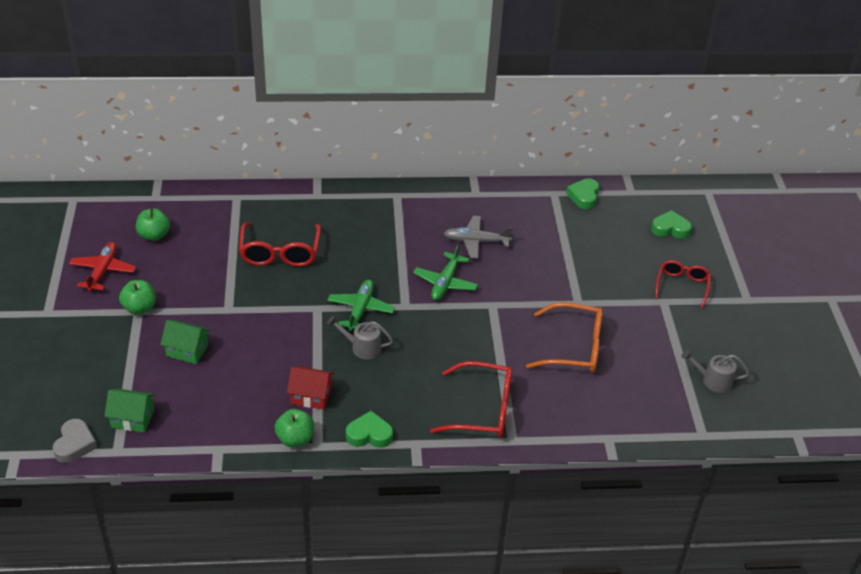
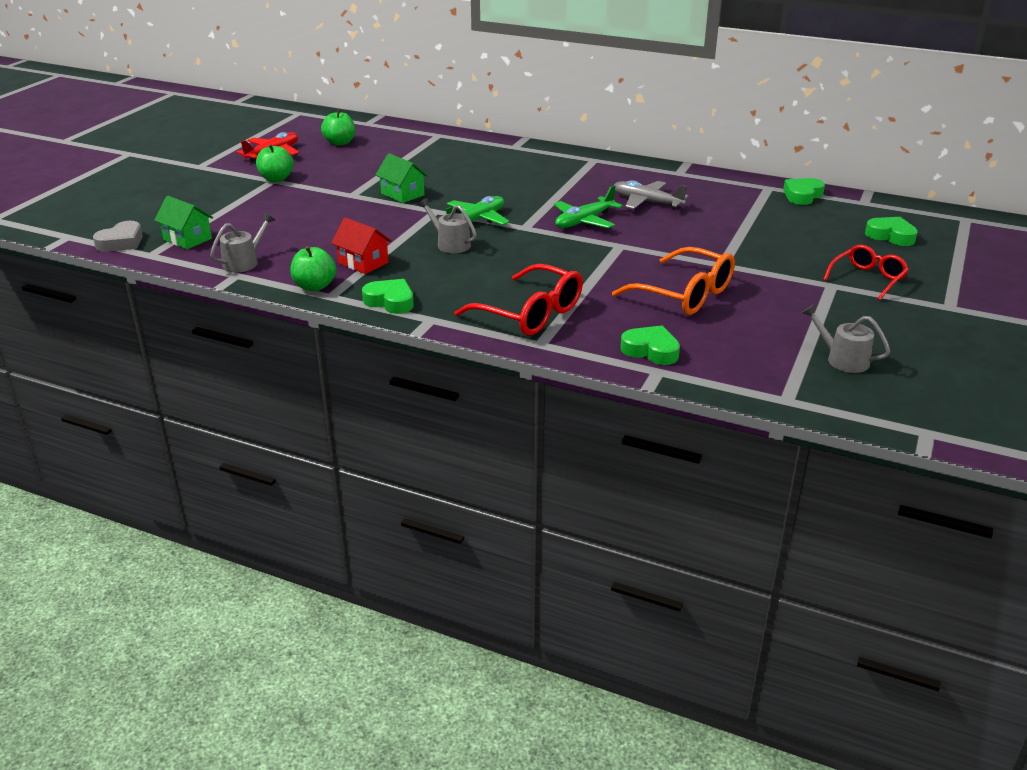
camera: 30 degrees right, 10 degrees down
(187, 350) = (285, 210): green house -> green house (402, 194)
(210, 431) = (244, 262): none -> grey watering can
(280, 253) = (439, 172): red glasses -> none
(590, 418) = (651, 350): none -> green heart

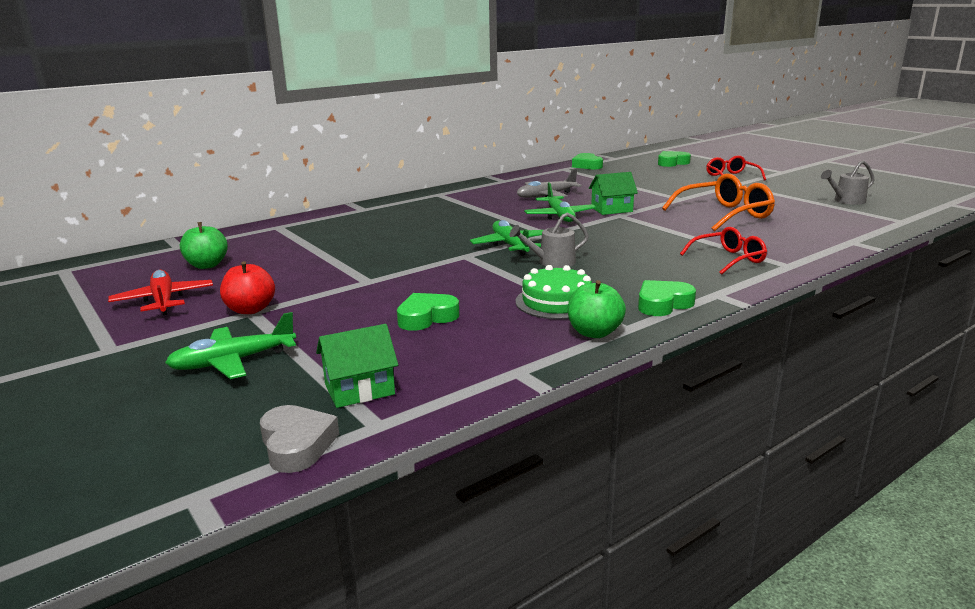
camera: 60 degrees left, 10 degrees down
(202, 198) = (233, 361): none -> green plane
(244, 262) = (484, 362): grey watering can -> none
(276, 179) = (250, 310): green apple -> red apple
(363, 263) = (556, 302): red house -> green cake
(402, 194) = (403, 261): green house -> green house (611, 209)
(530, 314) = (728, 259): red glasses -> red glasses, size x0.65
(651, 350) = (815, 238): green heart -> green heart (426, 317)

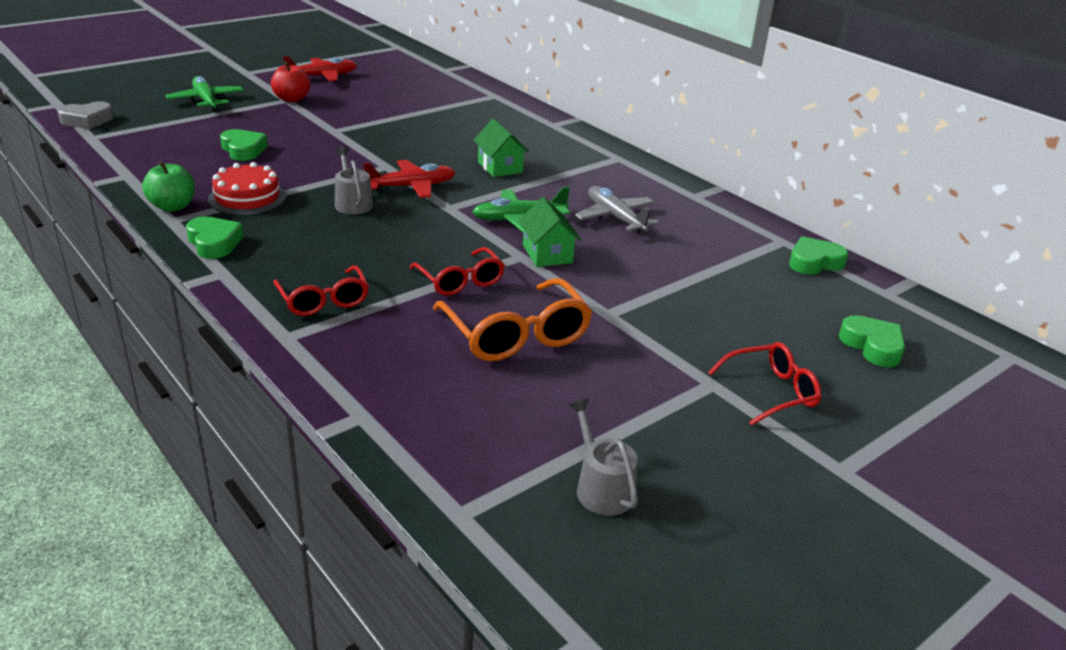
camera: 85 degrees right, 10 degrees up
(207, 265) = (394, 81): green apple -> none
(359, 389) = (140, 132): green house -> green house (500, 167)
(510, 245) = (411, 187): green plane -> red plane
(556, 302) = (247, 197): green cake -> red cake
(667, 227) = (460, 281): none -> red glasses

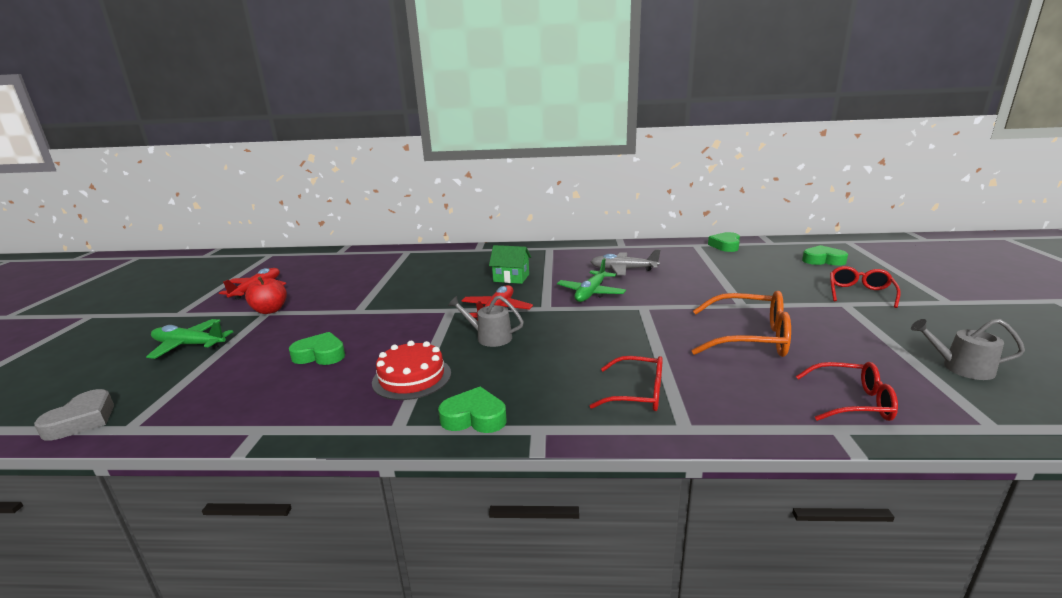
camera: 45 degrees left, 10 degrees down
(173, 206) = (370, 420): green apple -> none
(460, 281) = (658, 334): red glasses -> red glasses (853, 402)
(547, 254) = (648, 299): green house -> none

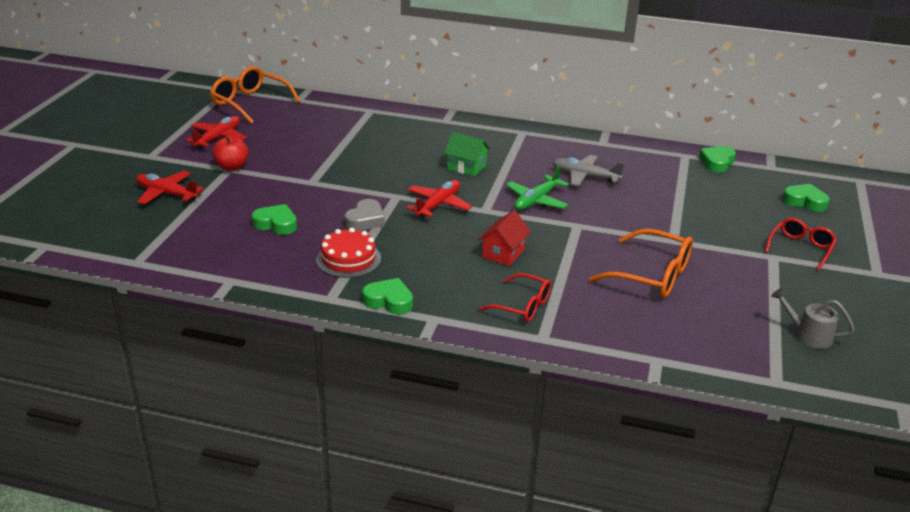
camera: 10 degrees right, 10 degrees up
(82, 420) = (102, 249): grey heart -> grey heart (365, 220)
(189, 345) = (167, 194): green plane -> red plane
(291, 260) = (250, 103): none -> orange glasses
(490, 337) = (423, 233): grey watering can -> none
(584, 343) = (503, 253): none -> red house
(853, 402) = (687, 344): red glasses -> none

